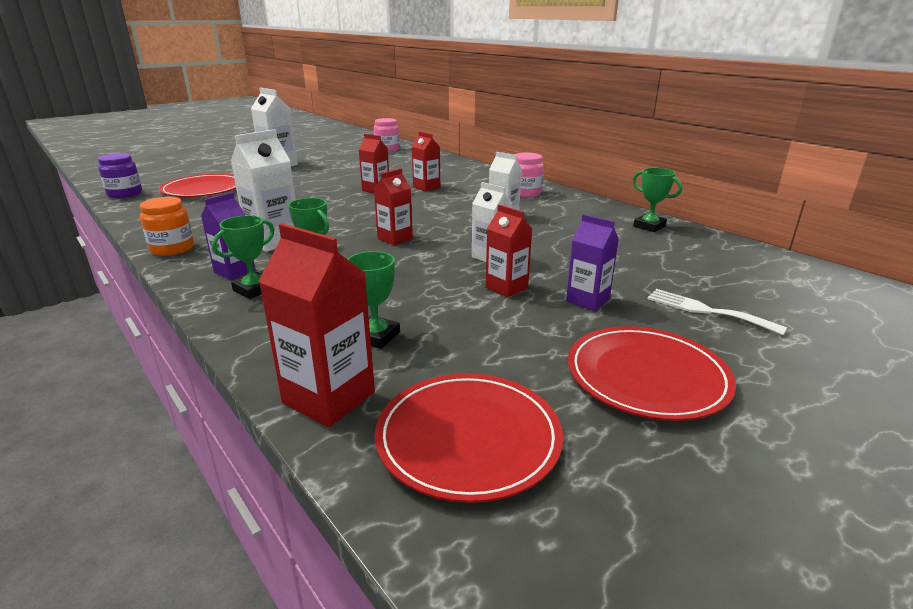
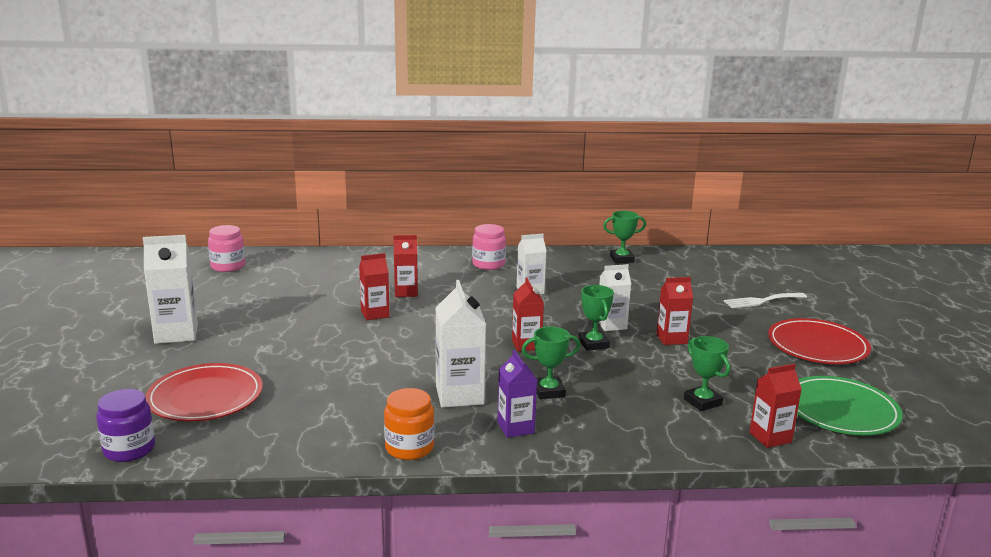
camera: 55 degrees left, 5 degrees down
(254, 289) = (569, 427): green trophy -> green trophy (593, 344)
(329, 398) = (770, 437): red carton -> red carton, size x0.65
(468, 438) = (841, 410): red plate -> green plate
(587, 300) = (716, 323): purple carton -> none

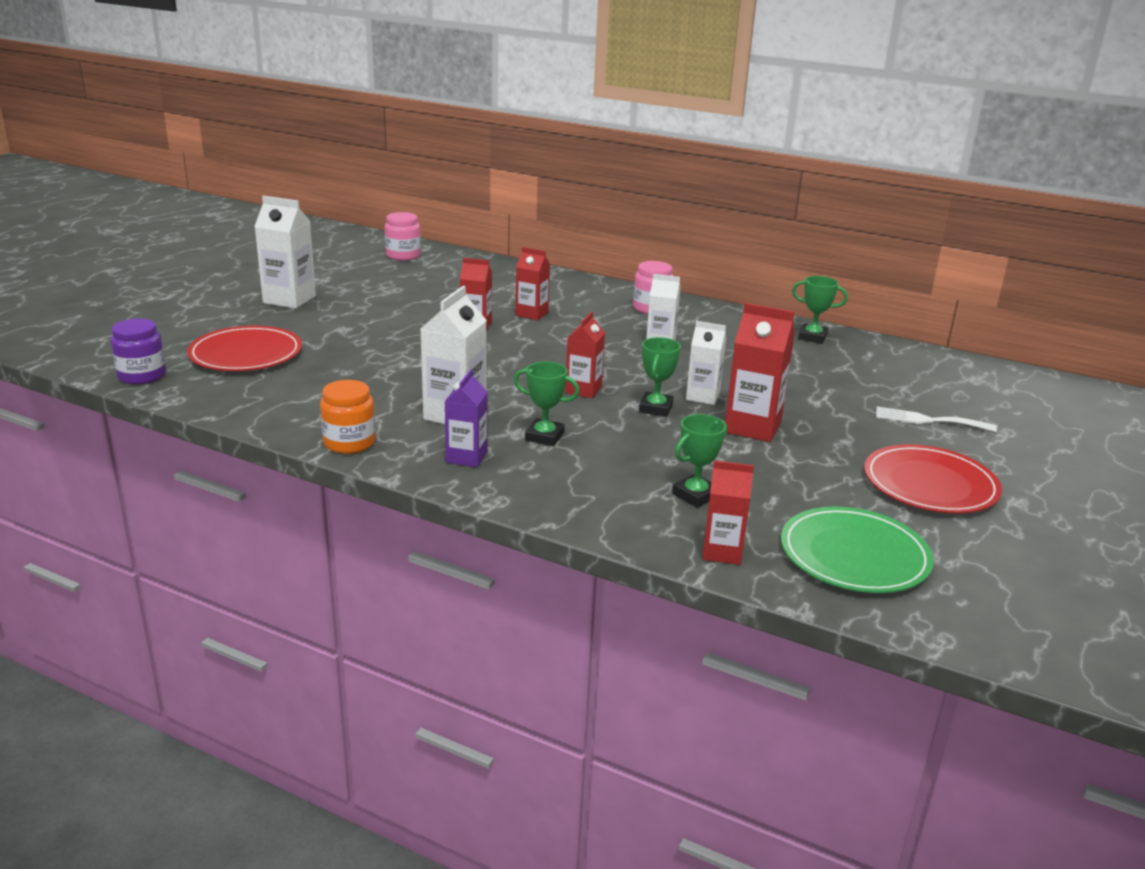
camera: 30 degrees right, 5 degrees up
(671, 339) = (752, 427): red carton -> red carton, size x1.54
(702, 402) = (695, 495): green trophy -> green trophy turned 45 degrees clockwise

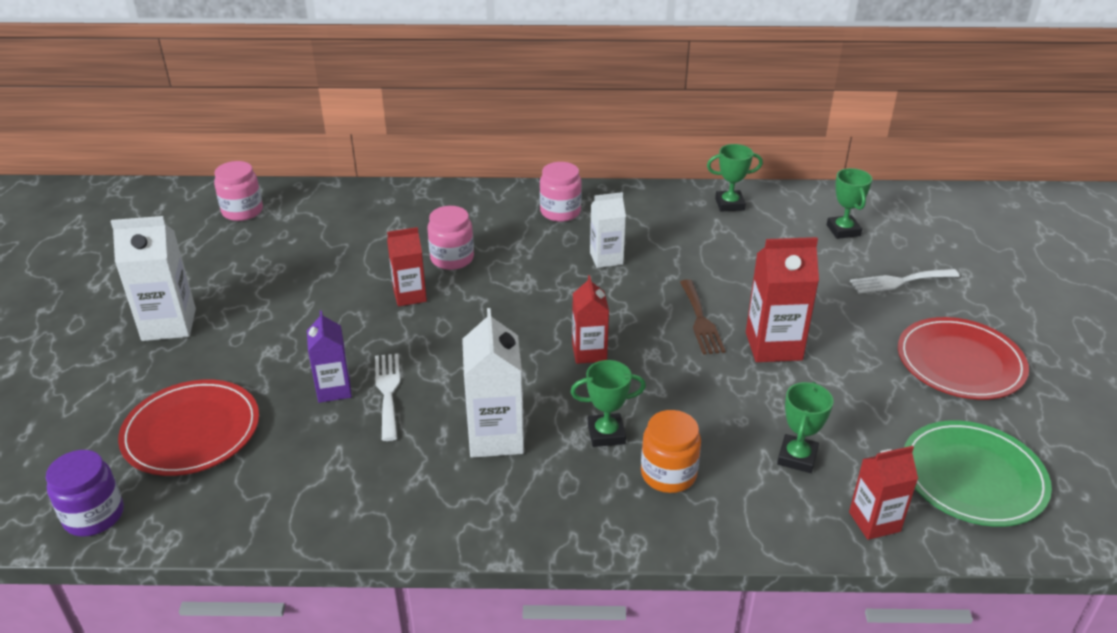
camera: 25 degrees left, 10 degrees up
(349, 443) = (424, 524): orange jar -> orange jar (668, 474)
(402, 370) = (388, 392): none -> white fork
(466, 457) = (557, 494): purple carton -> purple carton (334, 389)
(532, 314) = (452, 258): red carton -> pink jar
(655, 408) = (673, 353): green trophy -> green trophy (843, 230)
(702, 396) = (700, 320): white carton -> brown fork

